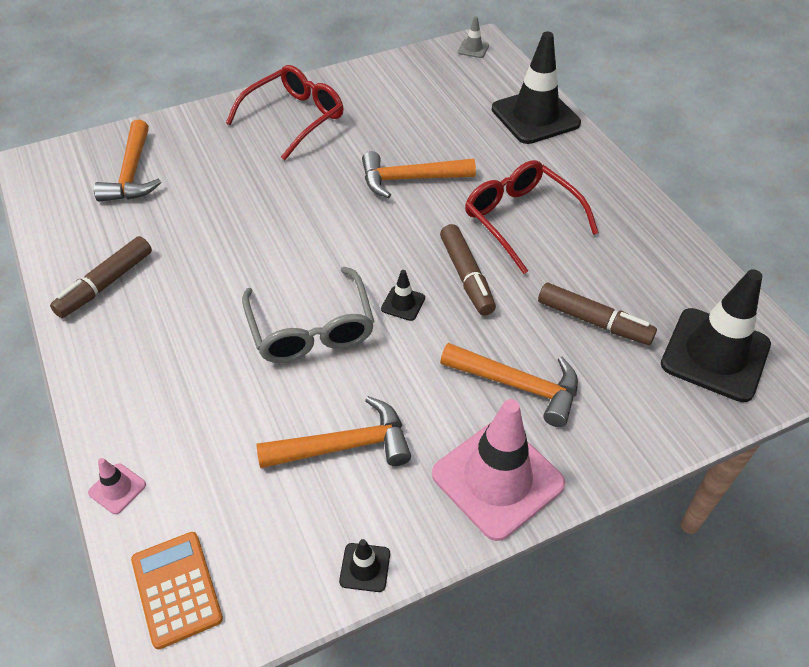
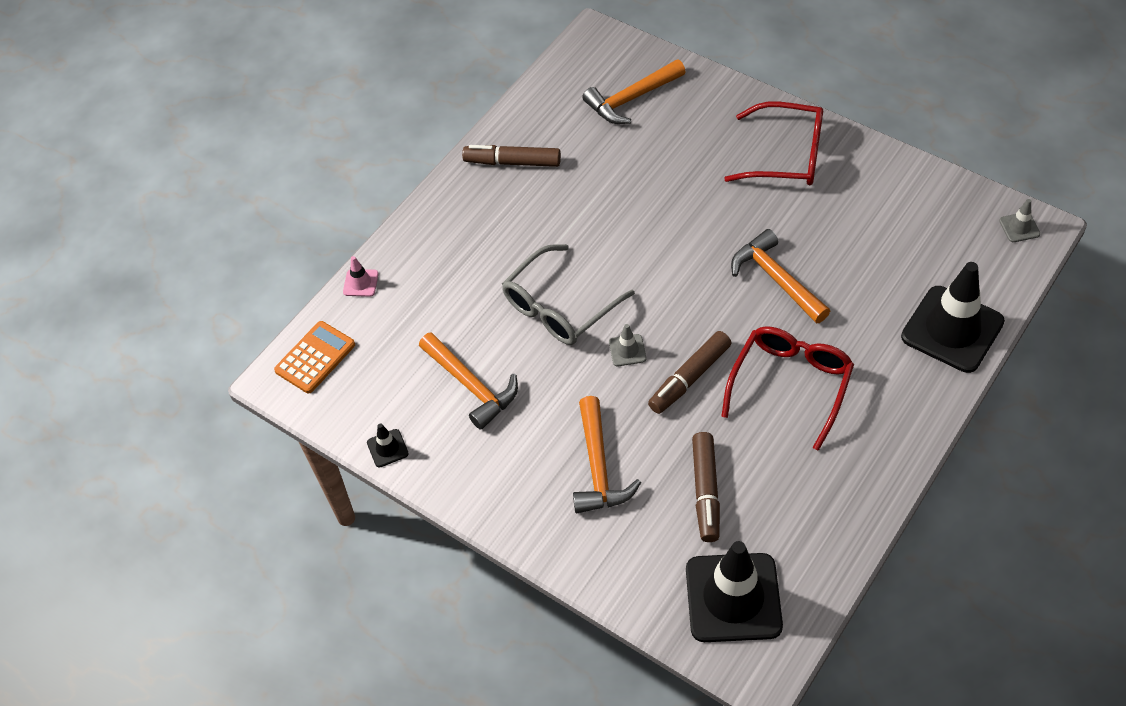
camera: 65 degrees right, 5 degrees up
(403, 303) = (627, 350): black traffic cone -> grey traffic cone
(497, 479) = (504, 492): pink traffic cone -> none

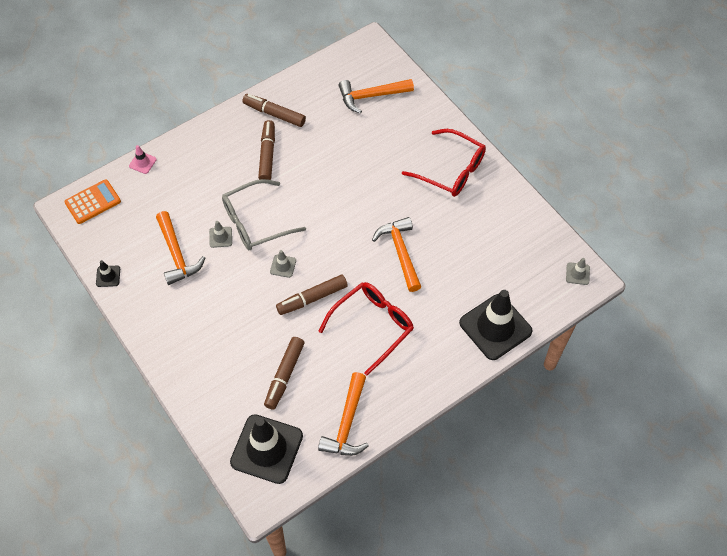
camera: 15 degrees right, 5 degrees up
(521, 342) = (220, 237): none -> grey traffic cone
(530, 216) = (267, 154): none -> brown marker
(598, 467) = (227, 335): orange hammer -> orange hammer (347, 423)

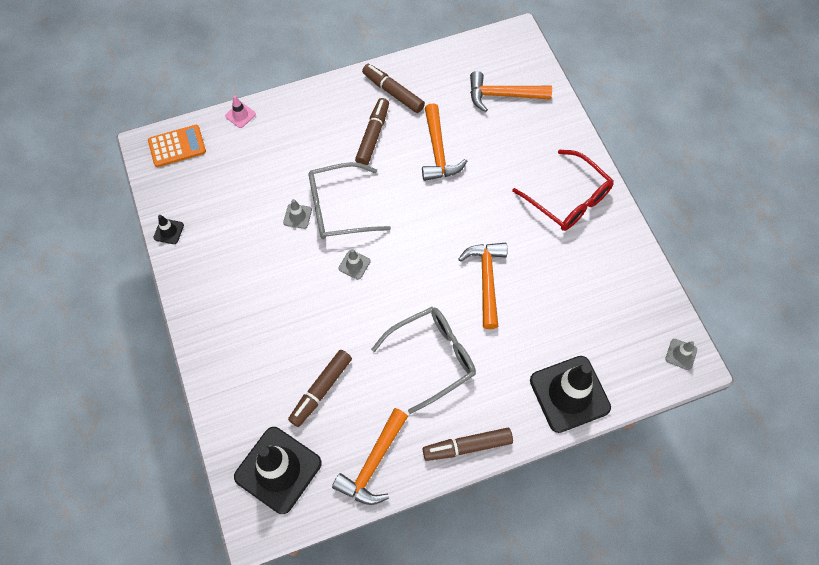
camera: 15 degrees right, 5 degrees up
(177, 254) = (246, 224): orange hammer -> orange hammer (438, 151)
(312, 298) = (375, 309): brown marker -> brown marker (467, 446)
(372, 326) = (432, 358): red glasses -> grey glasses

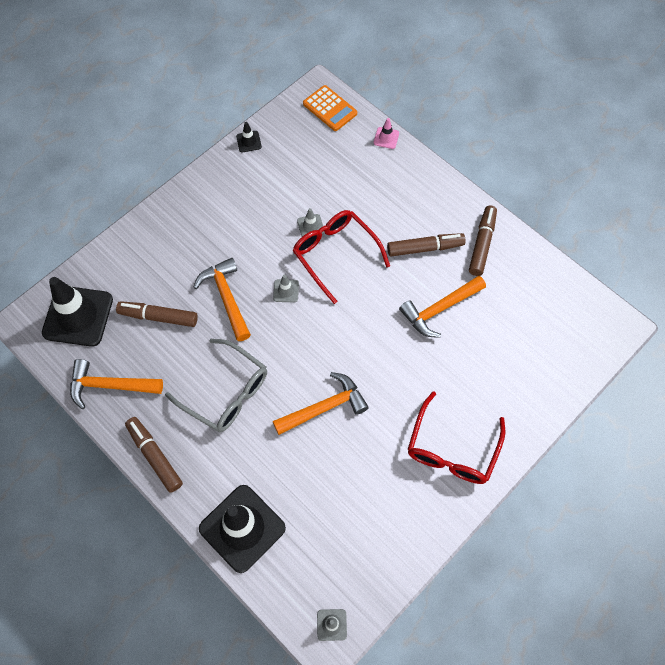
camera: 65 degrees right, 0 degrees up
(340, 208) = (335, 255): grey glasses -> red glasses
(503, 95) = (538, 341): orange hammer -> orange hammer (226, 297)

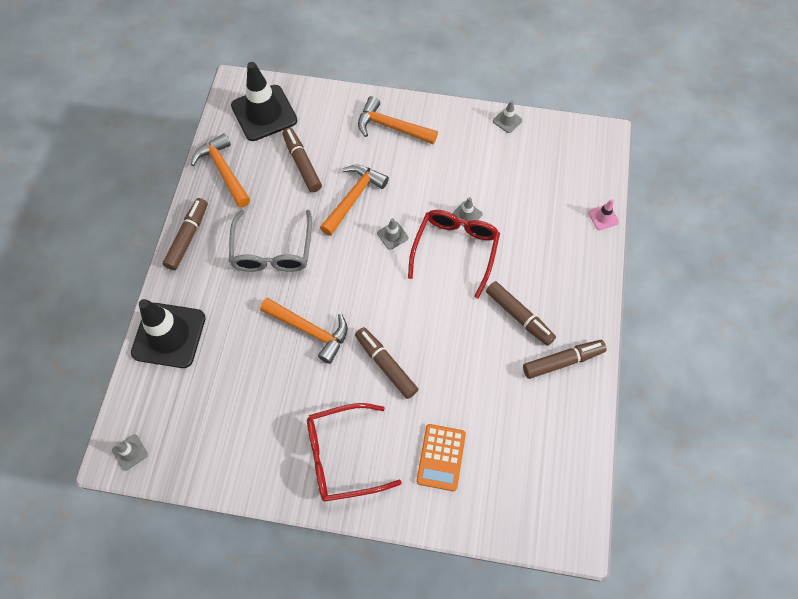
camera: 55 degrees right, 0 degrees up
(249, 141) = (507, 121): black traffic cone -> grey traffic cone
(330, 108) = (593, 157): orange calculator -> orange calculator (441, 457)
(397, 368) = (386, 365): none -> brown marker
(439, 309) = (468, 365): orange hammer -> orange hammer (391, 127)

